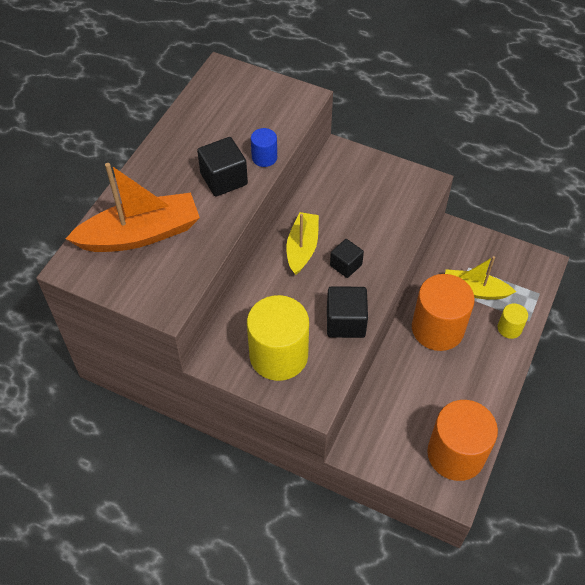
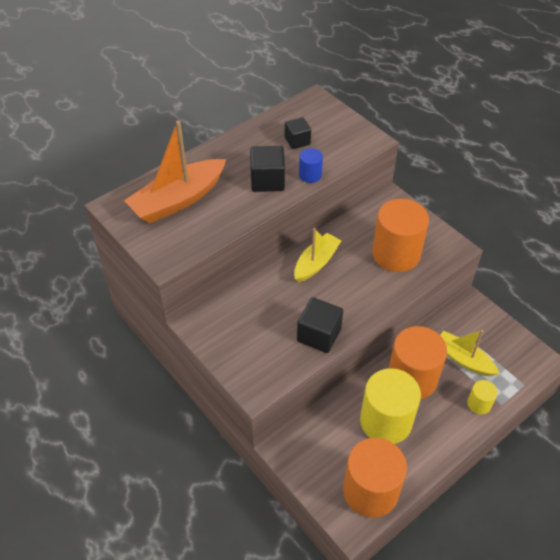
camera: 25 degrees right, 5 degrees down
(140, 234) = (178, 200): orange boat -> orange boat turned 135 degrees clockwise
(278, 355) = (248, 340): yellow cylinder -> yellow cylinder (386, 421)
(346, 265) = (345, 289): black cube -> black cube (297, 141)
(375, 209) = (396, 254): none -> orange cylinder

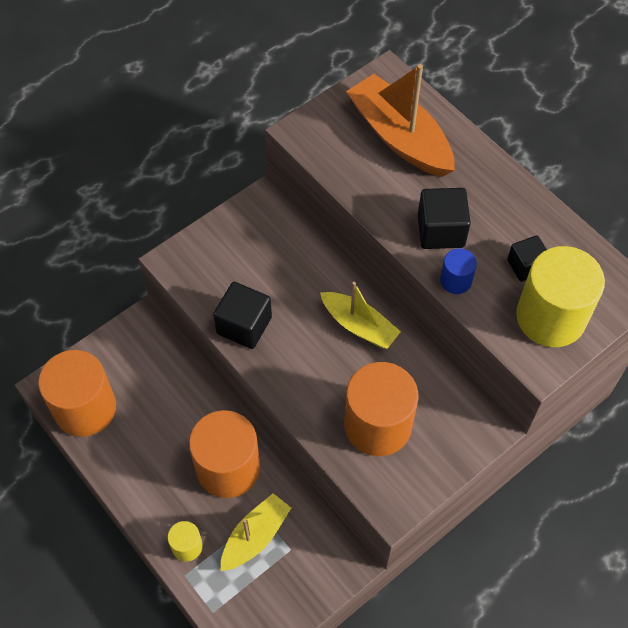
camera: 90 degrees right, 10 degrees up
(386, 421) = (170, 431): yellow cylinder -> yellow cylinder (550, 317)

